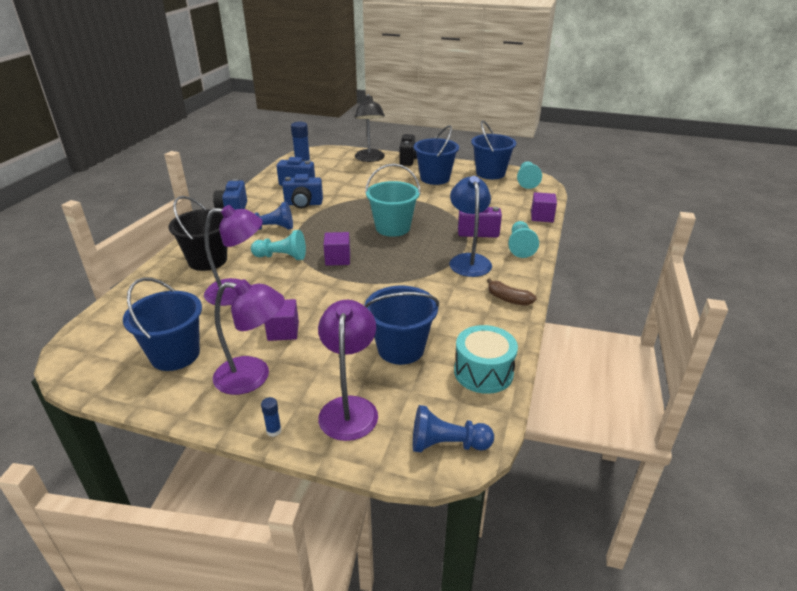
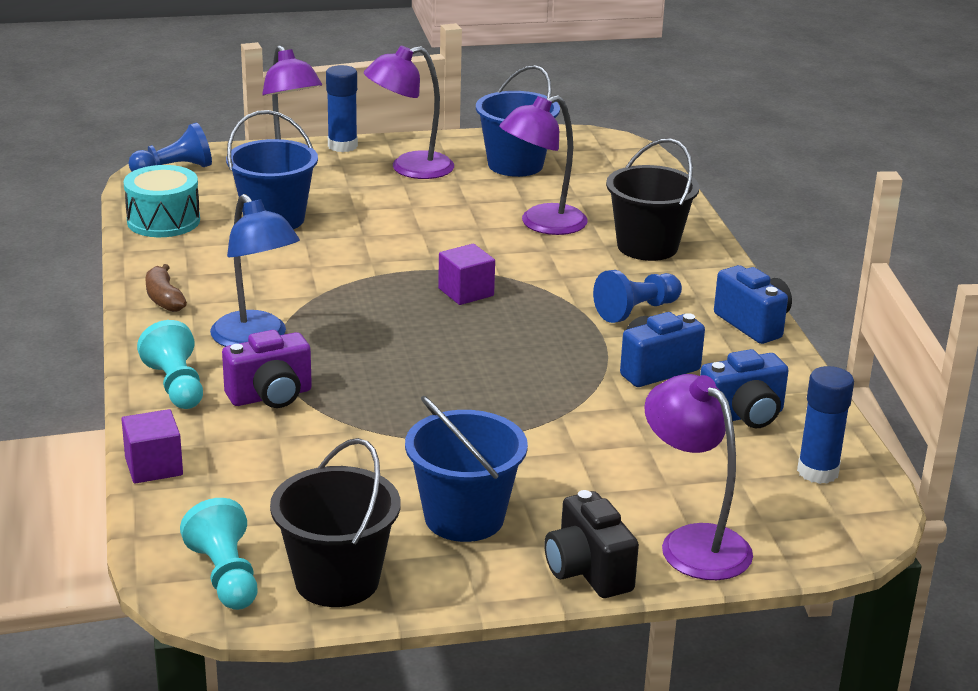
camera: 150 degrees right, 5 degrees down
(274, 431) = (342, 146): blue glue stick -> blue glue stick, size x2.02
(281, 257) = (552, 275): turquoise pawn -> none
(283, 331) = (429, 204): purple cube -> none
(370, 159) = (693, 542): black lamp -> purple lamp
(393, 228) = (434, 364): turquoise bucket -> none
(490, 173) = (337, 580): blue bucket -> black bucket
(508, 299) = (164, 298): brown banana -> brown banana turned 120 degrees counterclockwise

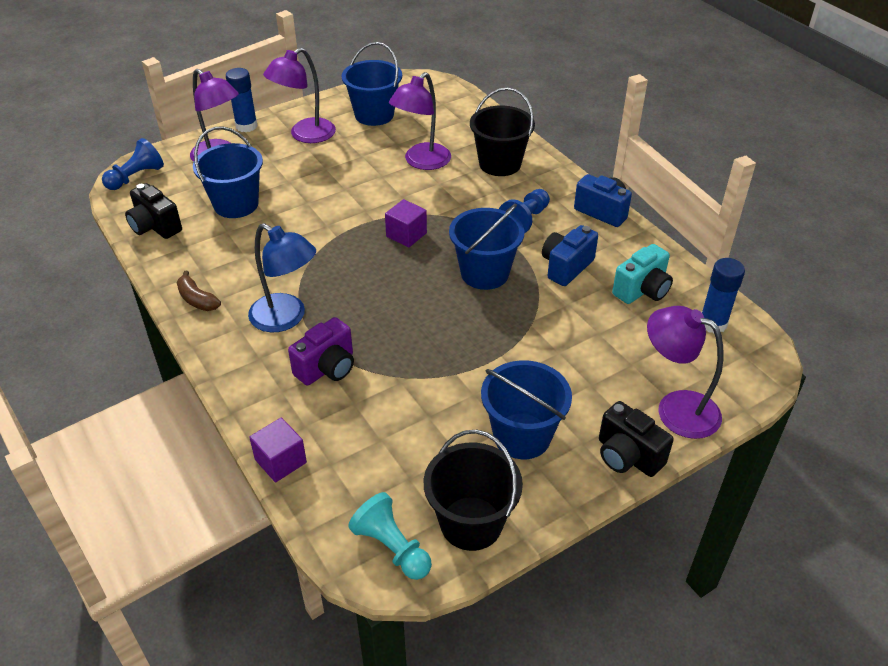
camera: 20 degrees left, 15 degrees up
(163, 221) = (155, 227): turquoise drum -> black camera
(176, 386) = (253, 379): turquoise pawn -> none
(539, 351) = (484, 273): none -> blue bucket
(743, 416) = (642, 290): blue camera -> turquoise camera

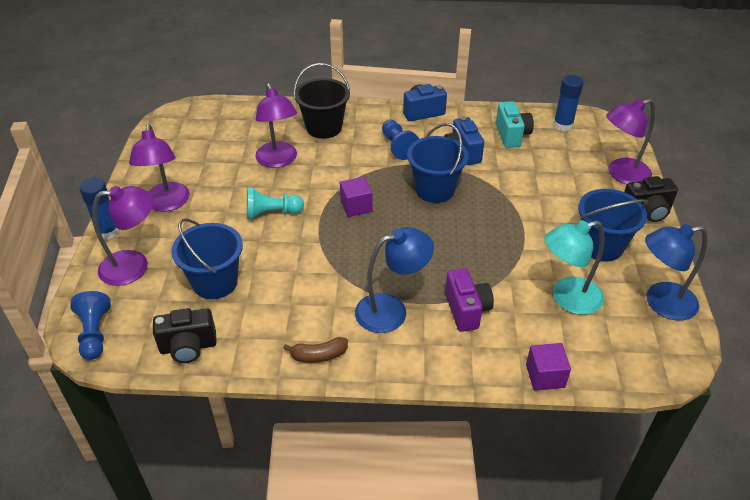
camera: 55 degrees left, 0 degrees up
(374, 115) = (188, 156): blue bucket -> none
(392, 547) = (660, 350): turquoise pawn -> turquoise pawn (271, 213)
(408, 438) = (567, 299): none -> turquoise lamp
(471, 523) = (661, 303): black bucket -> blue lamp

